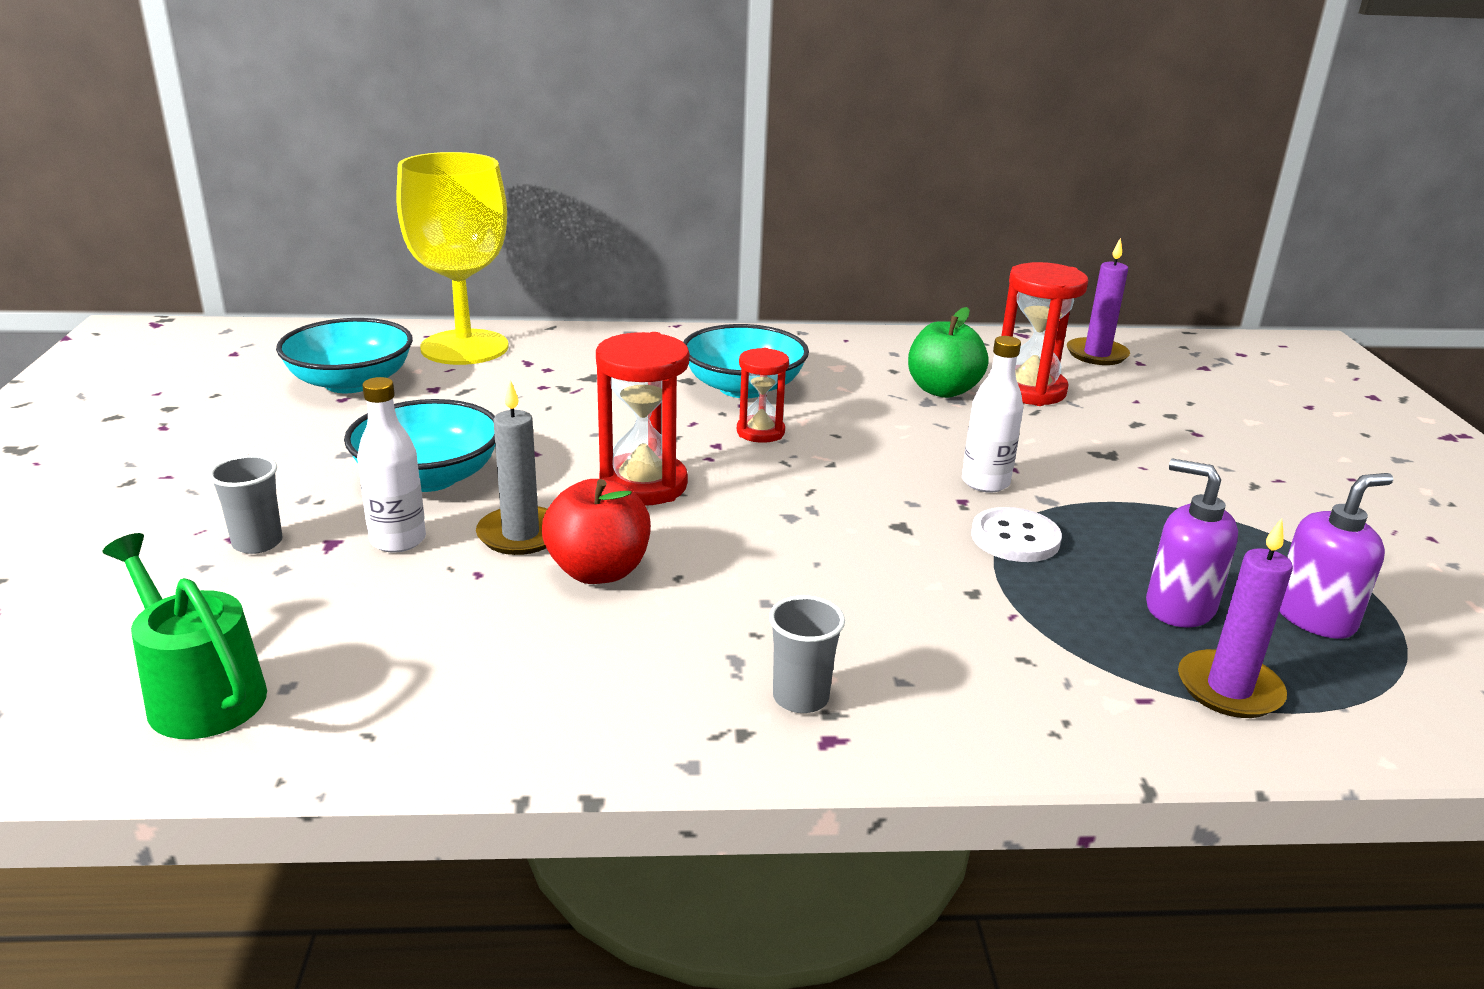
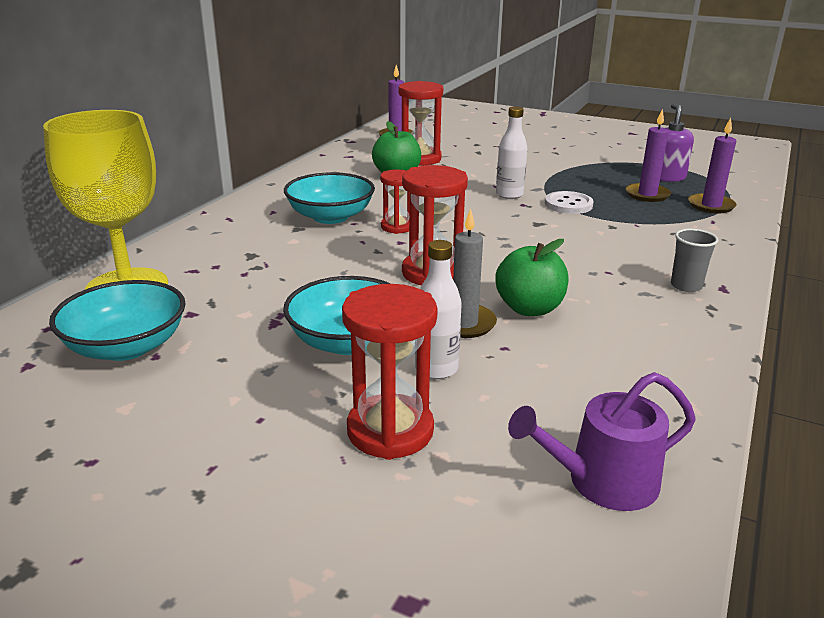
camera: 60 degrees left, 0 degrees up
(200, 694) = (603, 482): green watering can -> purple watering can
(257, 543) = (390, 431): grey cup -> red hourglass
(598, 571) = (529, 308): red apple -> green apple
(1179, 607) = (647, 195): purple soap dispenser -> purple candle

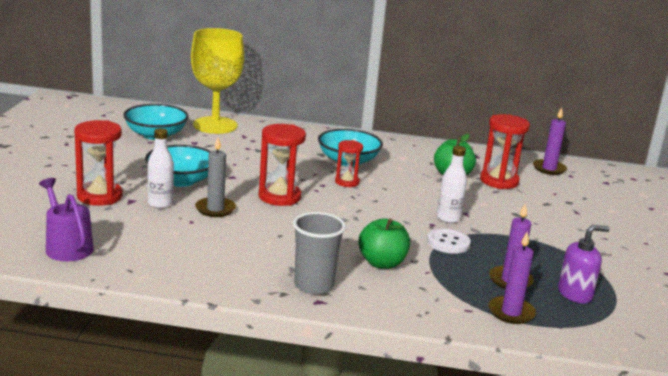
camera: 70 degrees right, 5 degrees down
(529, 308) = (245, 228): green apple -> green apple (382, 263)
(686, 286) = (314, 286): grey cup -> grey cup, size x1.60

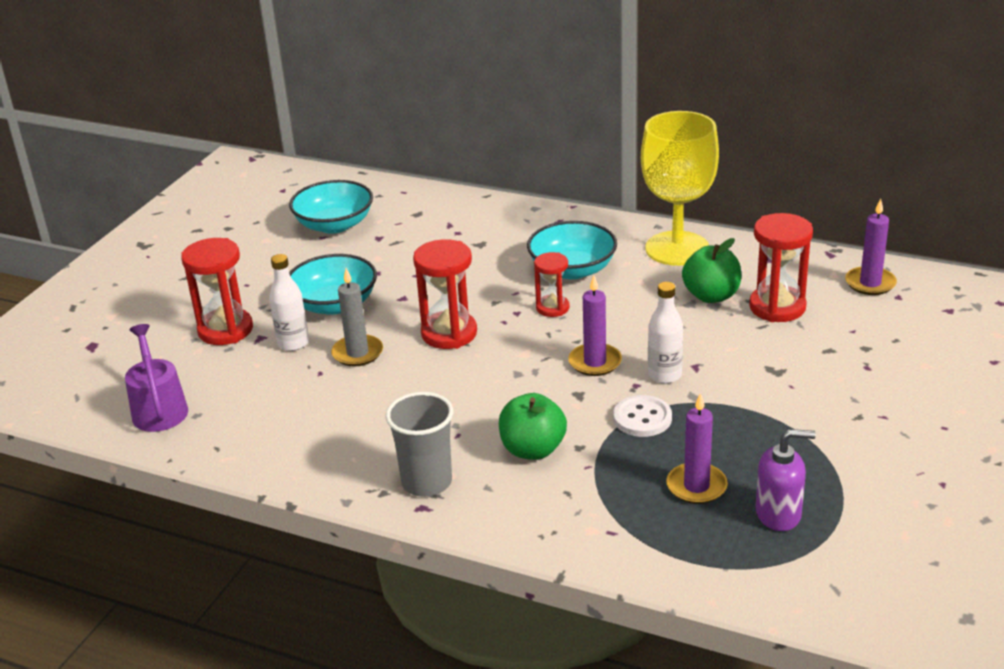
camera: 20 degrees right, 10 degrees up
(215, 125) = (419, 206): yellow goblet -> yellow goblet (677, 249)
(511, 312) = (668, 540): purple candle -> purple candle (595, 362)

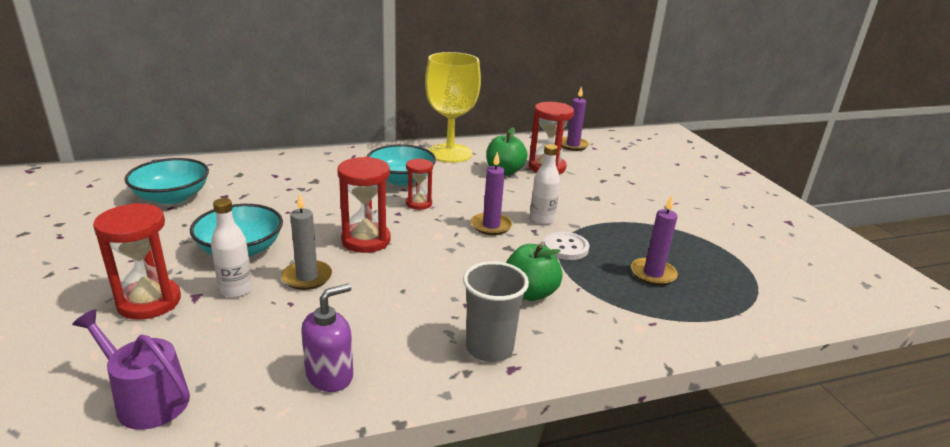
camera: 45 degrees left, 5 degrees down
(778, 514) = (713, 270): purple soap dispenser -> purple soap dispenser (330, 375)

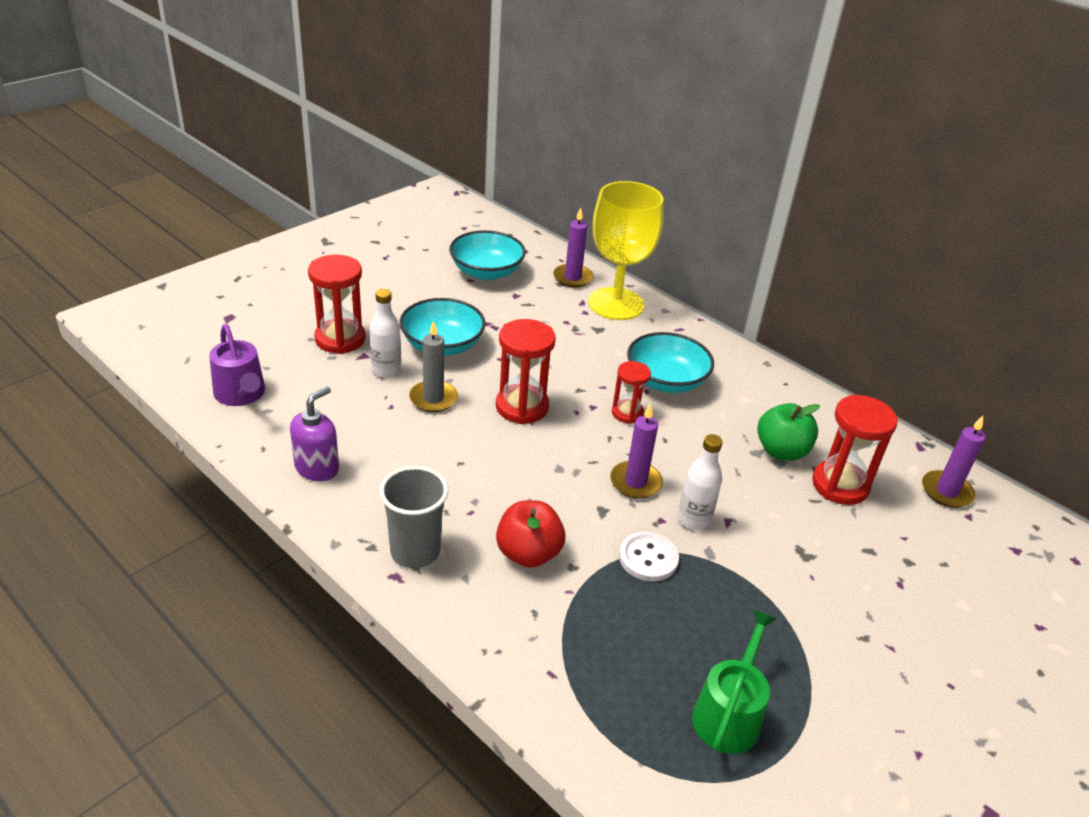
camera: 60 degrees right, 10 degrees up
(147, 400) = (241, 394): purple watering can -> purple watering can turned 150 degrees clockwise
(330, 375) = (317, 468): purple soap dispenser -> purple soap dispenser turned 75 degrees counterclockwise
(450, 153) = (773, 392): yellow goblet -> yellow goblet (616, 304)
(530, 293) = (528, 553): green apple -> red apple
(653, 274) = (661, 655): purple candle -> purple candle (573, 278)
(708, 268) = (728, 714): none -> green watering can

